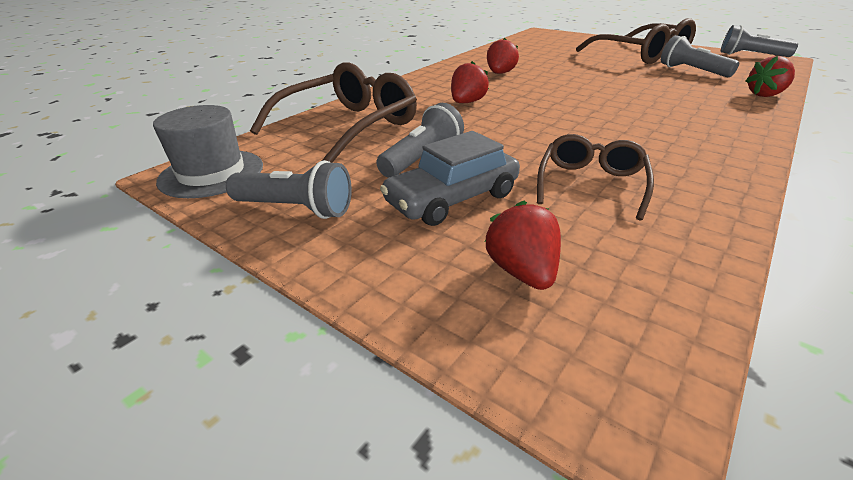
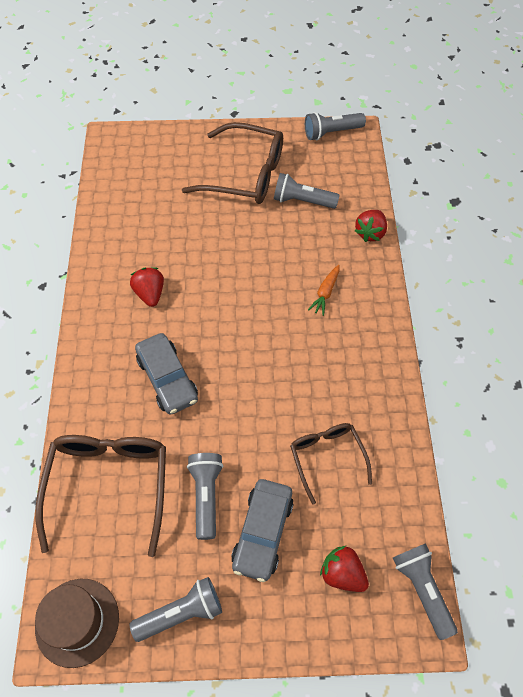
camera: 40 degrees left, 25 degrees up
(211, 173) = (77, 622): grey hat -> brown hat
(467, 102) = (167, 379): red strawberry -> grey car
(658, 356) = (422, 589): none -> grey flashlight
(680, 107) = (325, 293): none -> orange carrot

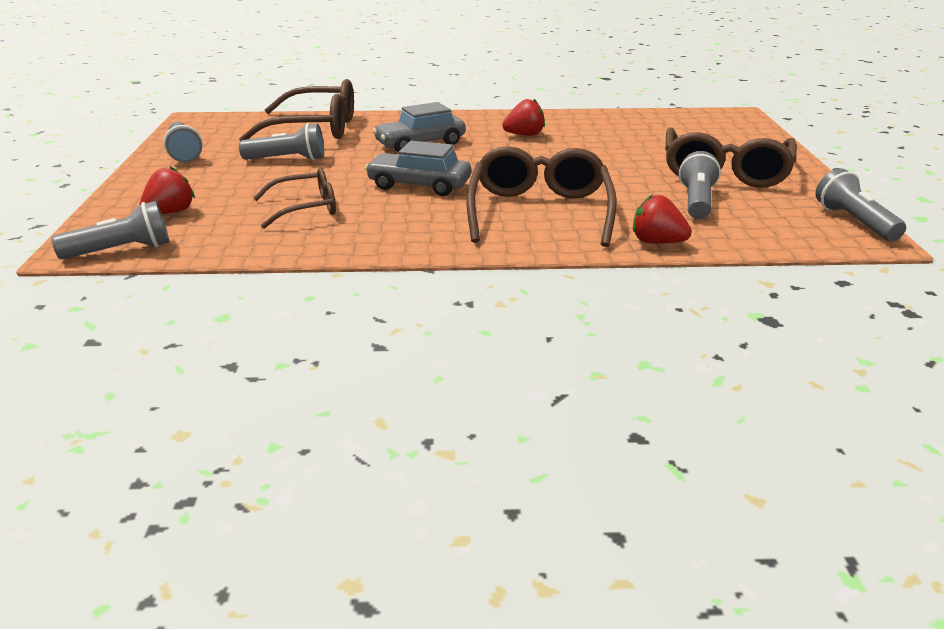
camera: 90 degrees right, 30 degrees down
(77, 622) = (203, 124): brown hat -> none
(263, 532) = (237, 180): grey car -> grey car (419, 185)
(325, 293) = (539, 212): orange carrot -> brown glasses

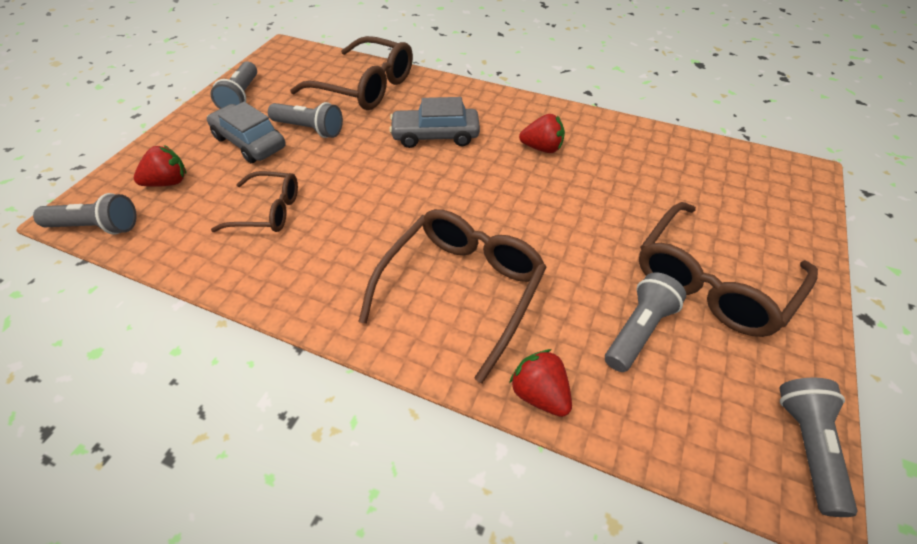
camera: 25 degrees right, 20 degrees up
(419, 185) = (385, 205): grey car -> grey car (249, 142)

